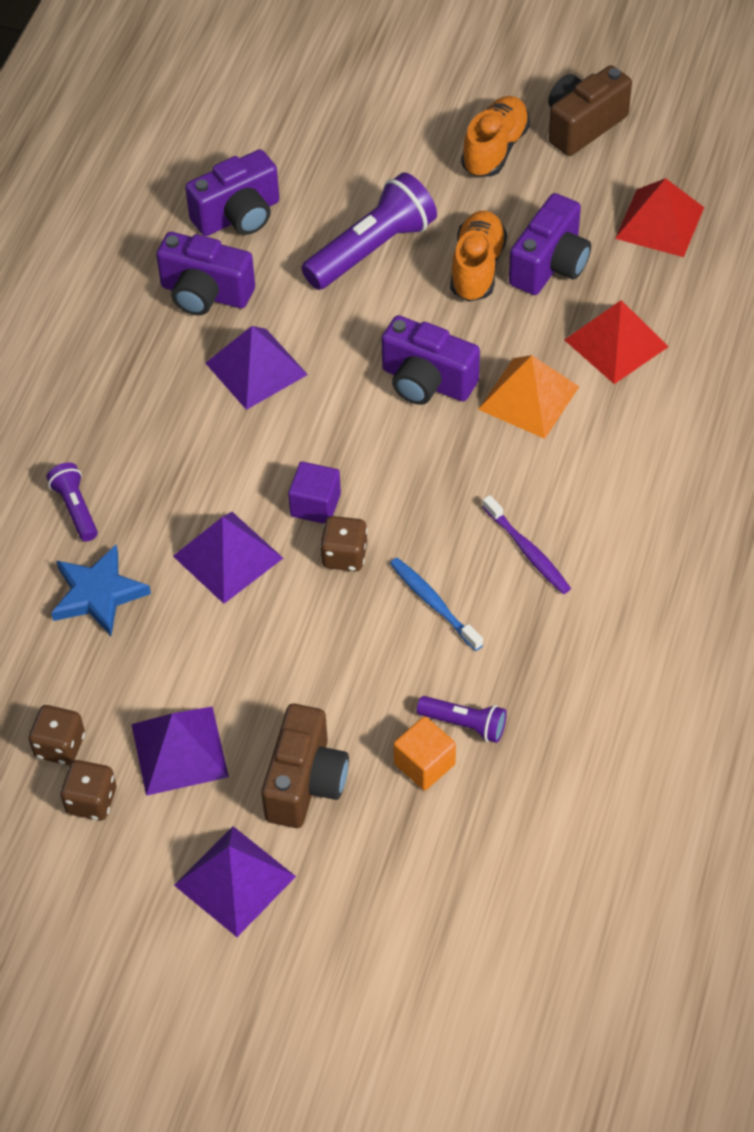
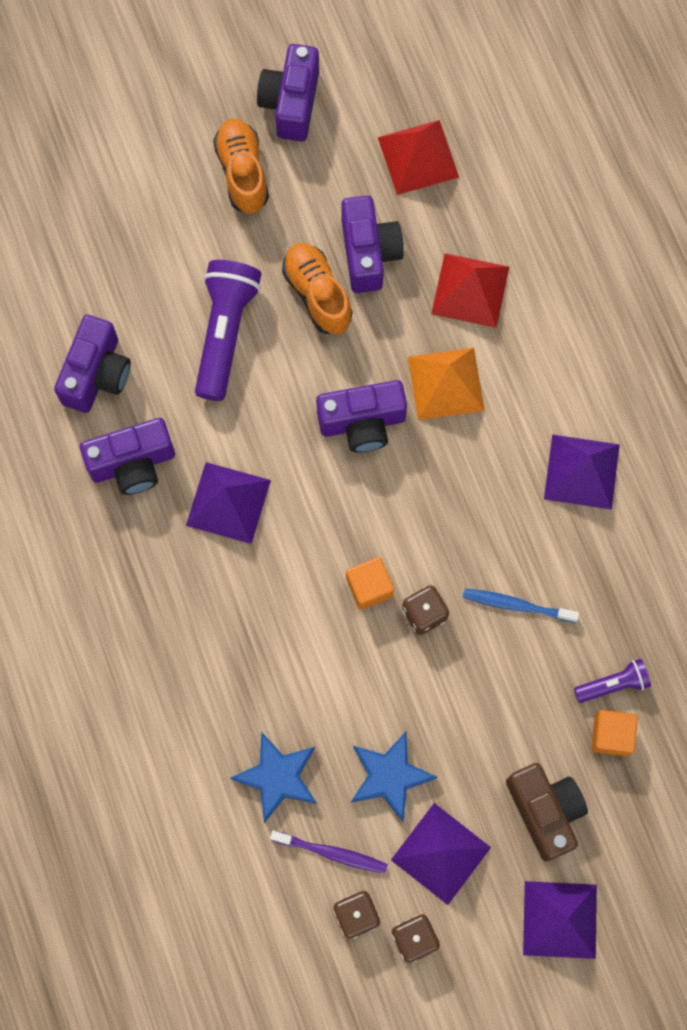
camera: 40 degrees left, 20 degrees up
(75, 508) = (199, 720): purple flashlight -> none
(193, 659) = (390, 776): none -> blue star
(227, 557) = (343, 677): purple pyramid -> purple pyramid (581, 472)
(315, 505) = (369, 587): purple cube -> orange cube
(527, 551) = (546, 514): purple toothbrush -> purple toothbrush (331, 853)
(583, 125) = (291, 103): brown camera -> purple camera

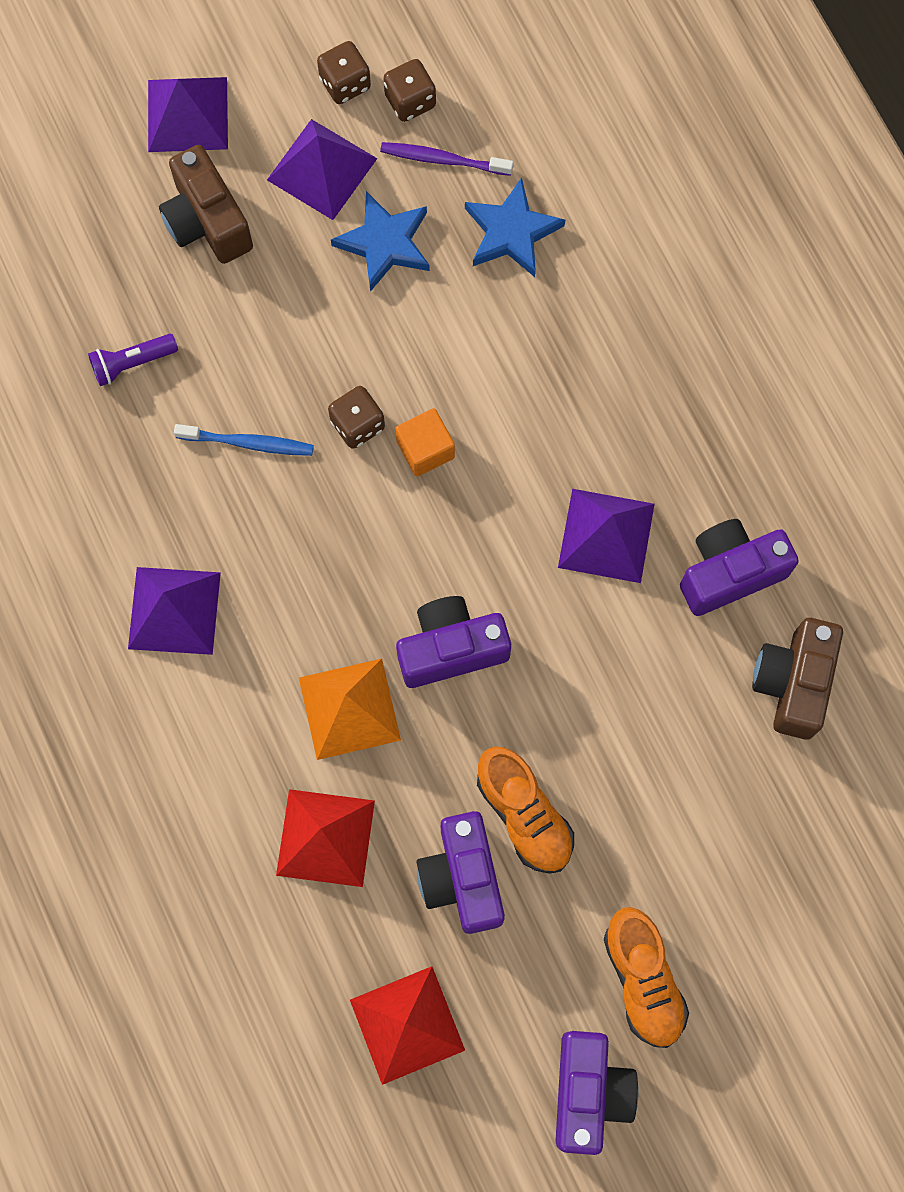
camera: 175 degrees right, 0 degrees up
(97, 374) = (792, 682): purple camera -> brown camera
(225, 332) = (637, 752): purple flashlight -> none
(611, 735) = (133, 307): orange cube -> none

